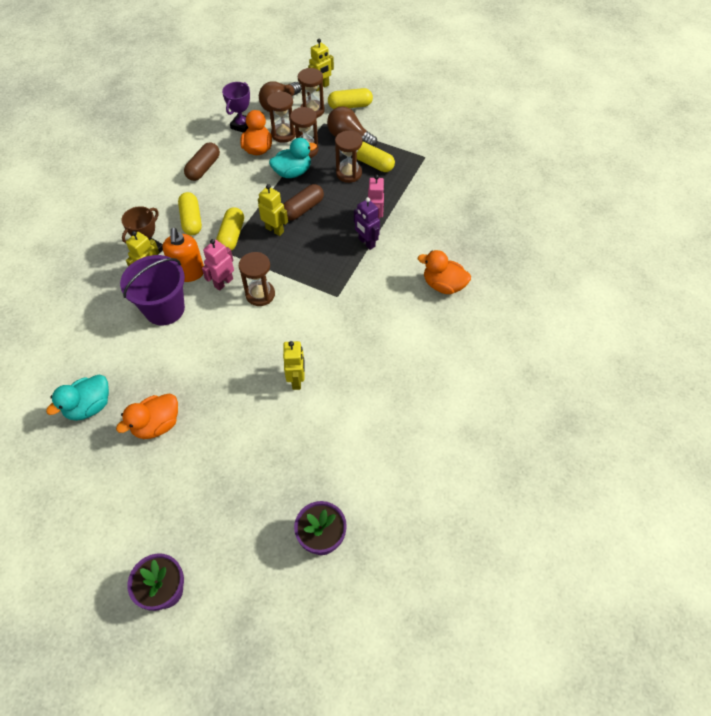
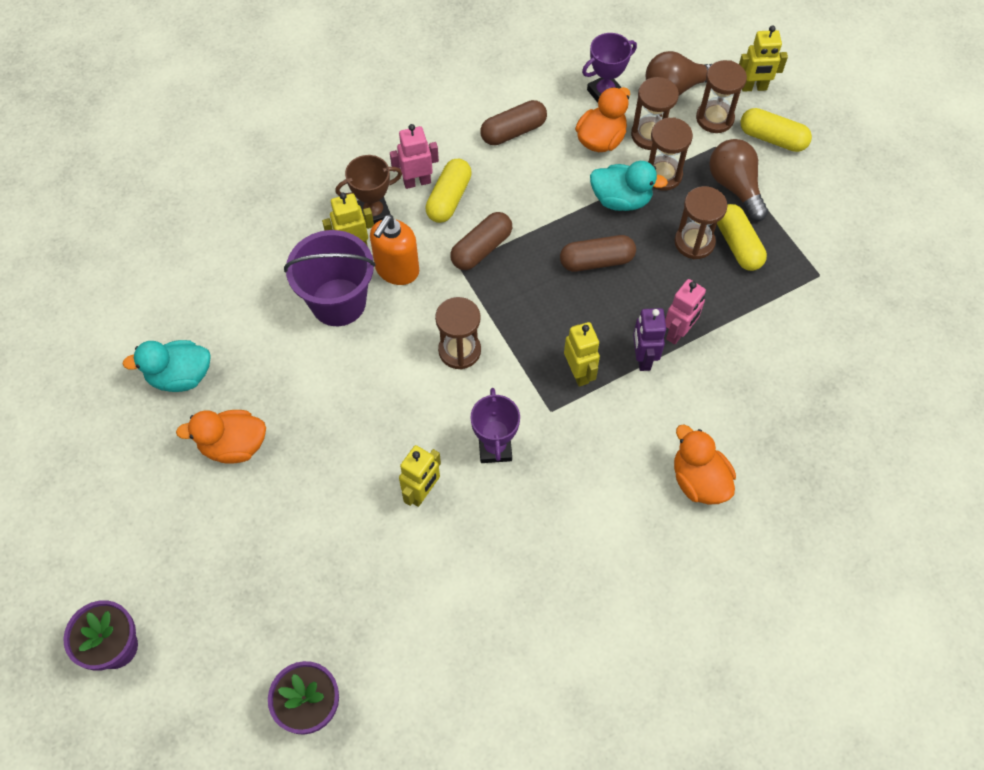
camera: 35 degrees right, 5 degrees up
(223, 283) = (428, 308): pink robot -> pink robot (417, 182)
(232, 236) = (481, 249): yellow capsule -> brown capsule
(275, 230) = (540, 271): yellow robot -> yellow robot (579, 373)
(321, 332) = (495, 448): none -> purple trophy

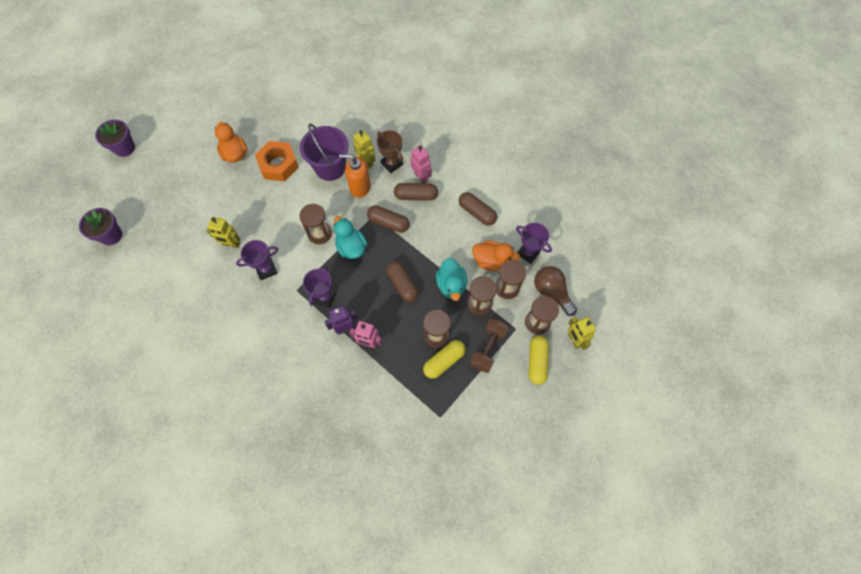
camera: 70 degrees right, 5 degrees up
(180, 376) = (265, 117): turquoise duck -> turquoise duck (351, 247)
(293, 379) = (278, 165): none -> orange nut
(449, 198) = (416, 196): yellow capsule -> brown capsule
(579, 373) = (324, 297): yellow robot -> purple trophy
(698, 480) = (275, 380): orange duck -> none
(735, 187) = (488, 348): brown light bulb -> brown dumbbell

